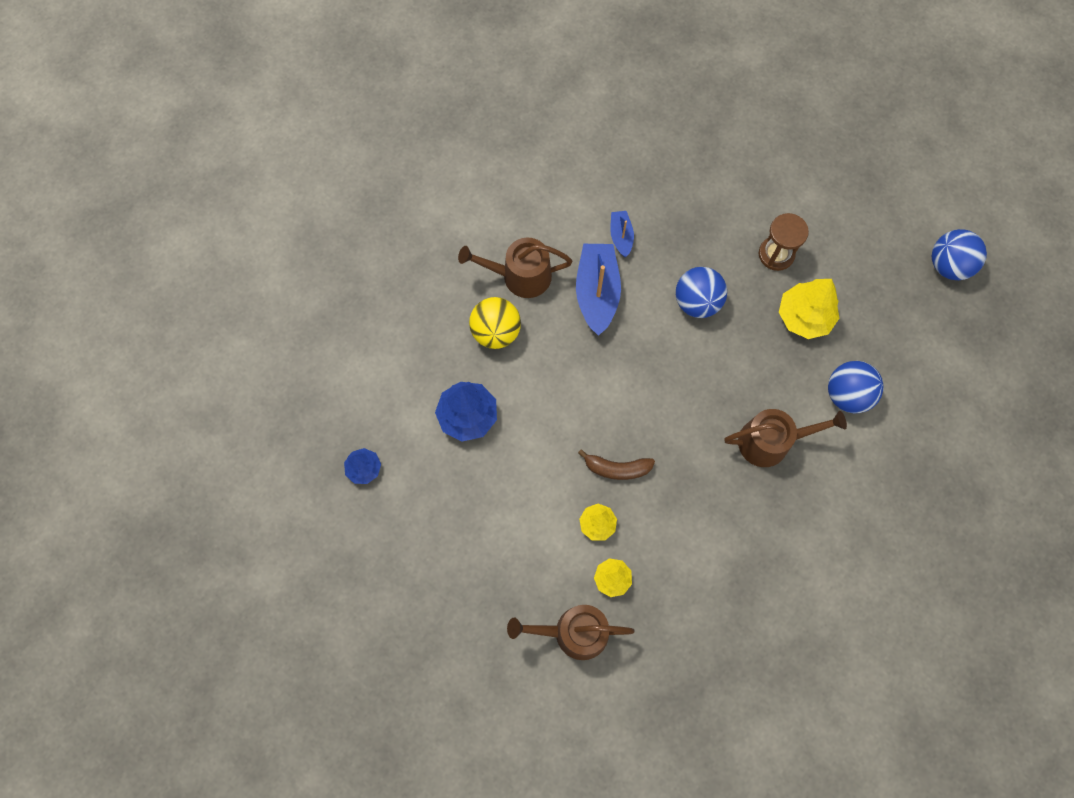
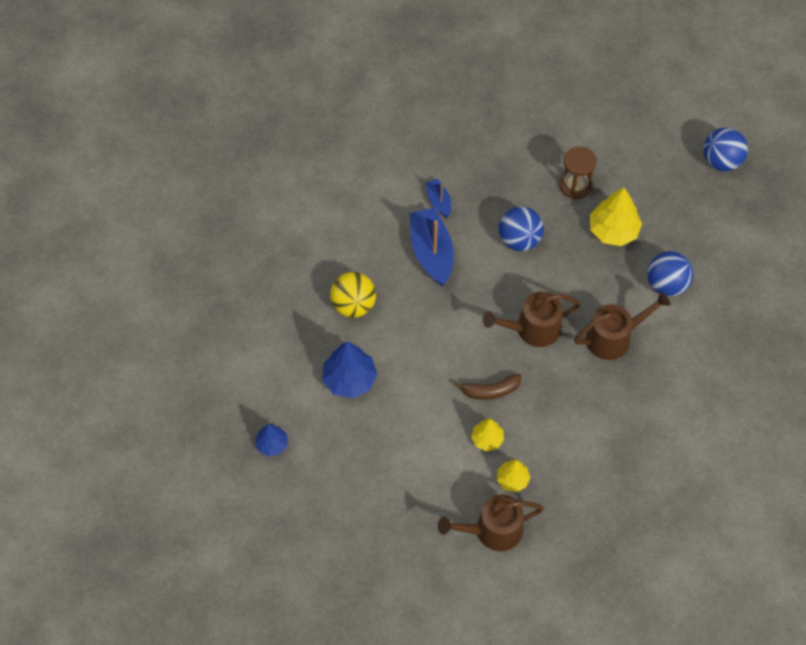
camera: 15 degrees left, 10 degrees down
(520, 276) = (361, 254): brown watering can -> brown watering can (532, 329)

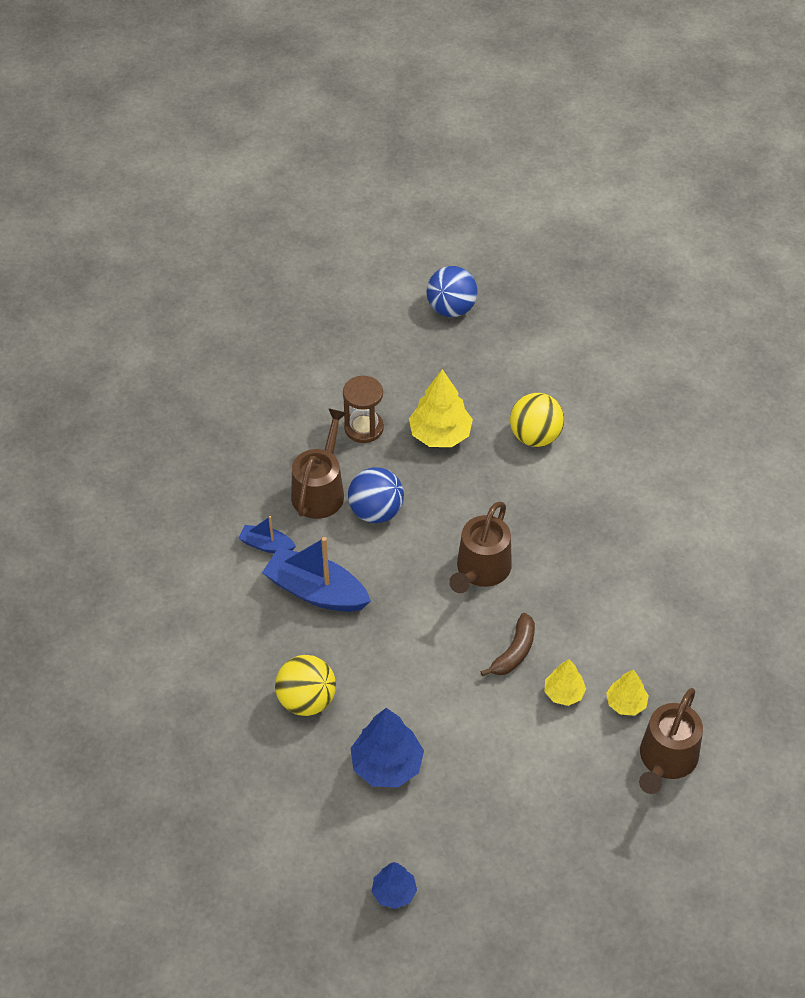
camera: 50 degrees left, 10 degrees down
(613, 337) = (551, 514): brown watering can -> brown watering can (320, 491)
(666, 284) = (535, 436): blue ball -> yellow ball

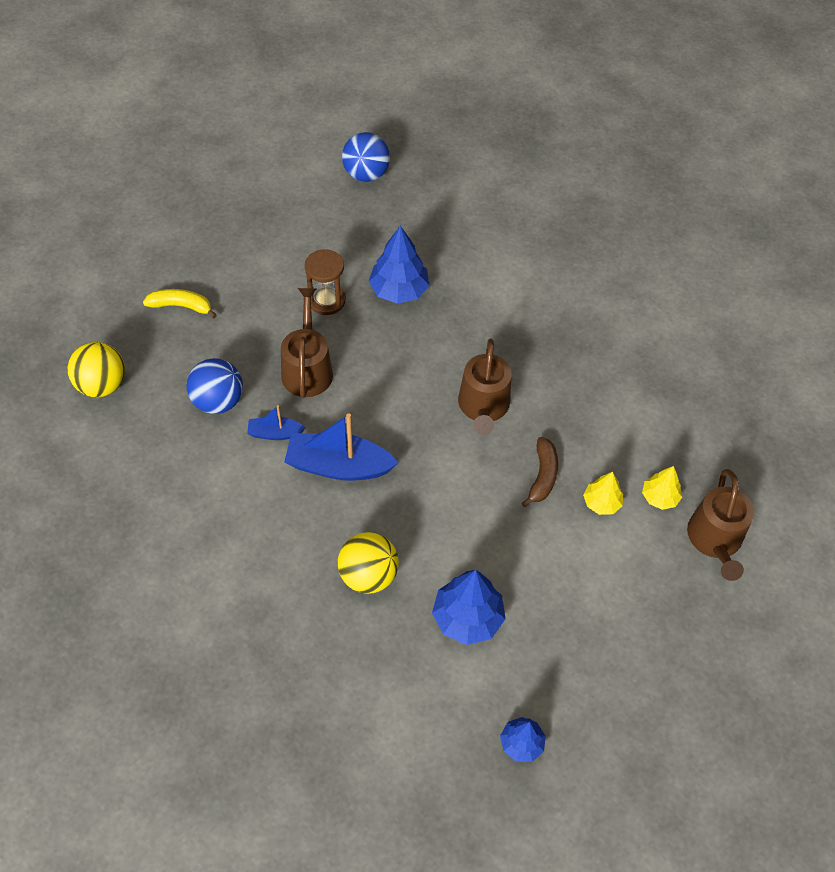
camera: 20 degrees left, 5 degrees up
(220, 401) = (181, 306): none -> yellow banana
(376, 511) = (367, 376): blue ball -> blue ball (218, 401)
(440, 434) = (399, 290): yellow tree -> blue tree
(535, 436) = (484, 272): yellow ball -> yellow ball (102, 385)

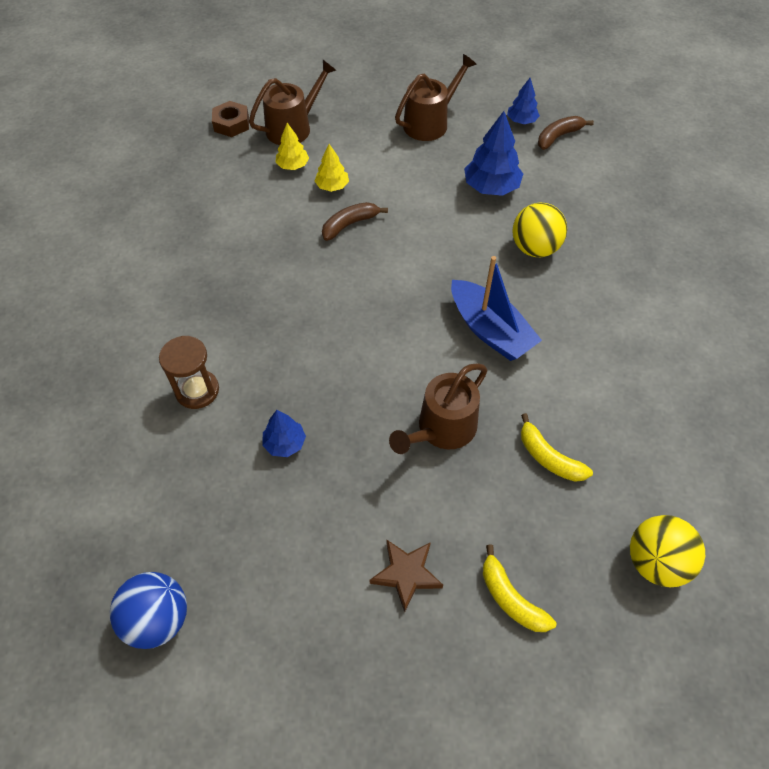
camera: 135 degrees left, 0 degrees up
(218, 401) = (549, 458): blue ball -> yellow banana
(253, 277) = (406, 574): none -> brown star
(275, 433) = (520, 392): blue boat -> none
(326, 300) = (360, 486): brown hourglass -> brown hourglass (197, 390)
(399, 290) = (285, 443): blue tree -> blue tree, size x0.59
(464, 751) = (558, 137): none -> brown banana
(483, 407) = (334, 294): brown watering can -> brown watering can (430, 123)
(769, 499) = (231, 124): none -> brown nut

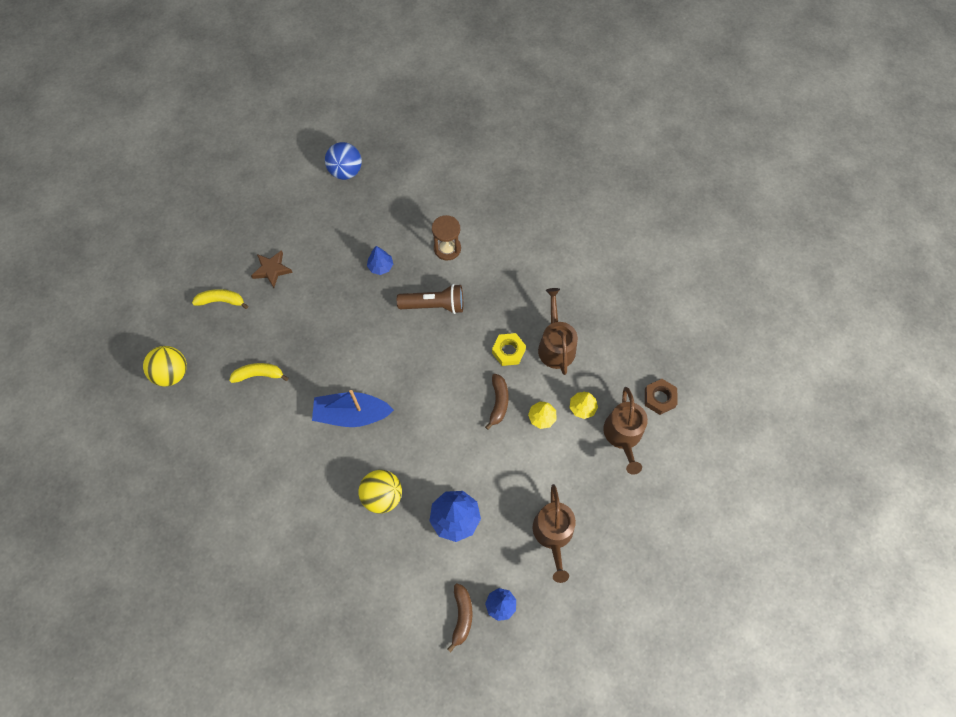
camera: 130 degrees right, 10 degrees up
(285, 250) = (508, 351): none -> yellow nut
(289, 349) = (434, 305): none -> brown flashlight
(442, 429) = (320, 340): brown watering can -> brown watering can (555, 345)

